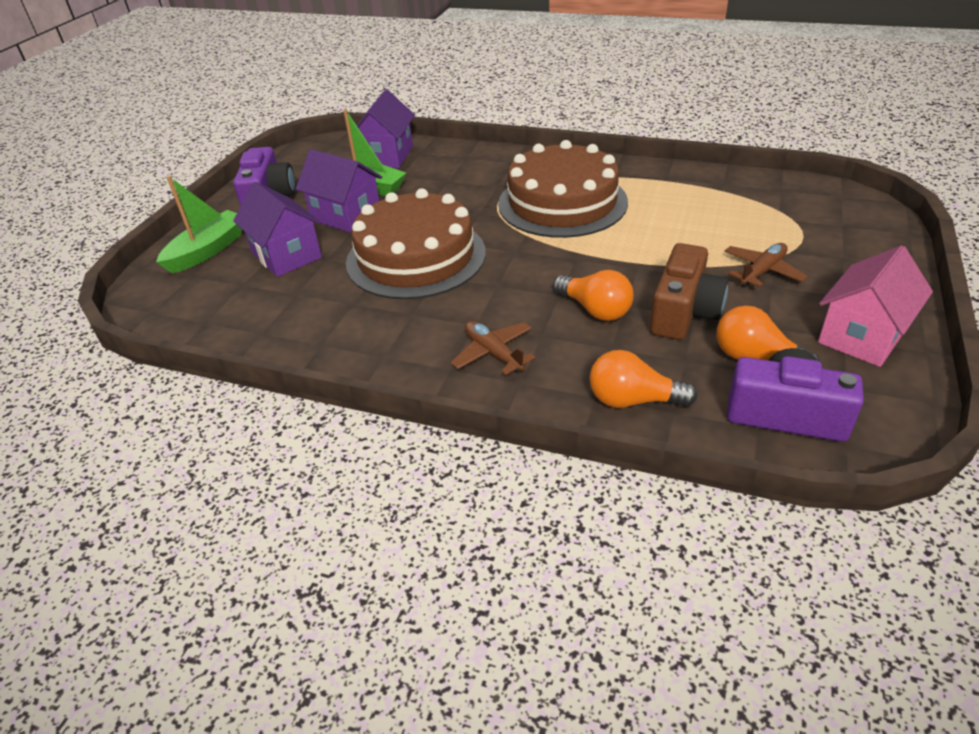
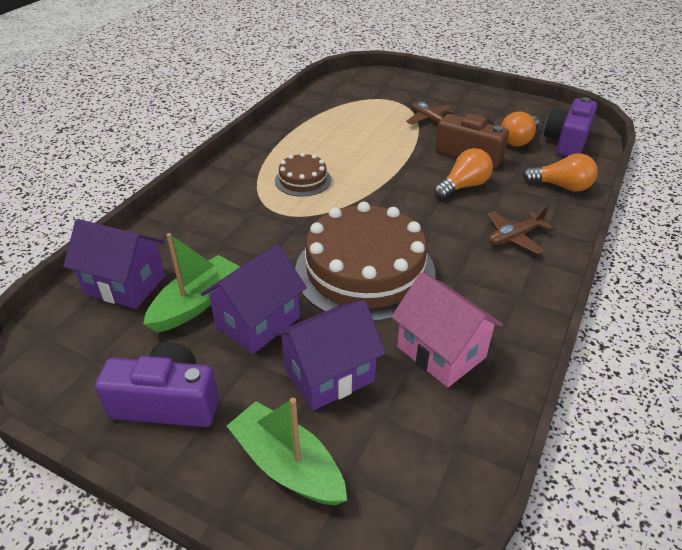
camera: 85 degrees left, 0 degrees up
(562, 203) = (303, 180): brown cake -> brown cake, size x0.48
(633, 400) = (561, 186): orange light bulb -> orange light bulb turned 90 degrees counterclockwise
(861, 336) = (498, 107): pink house -> pink house (441, 352)

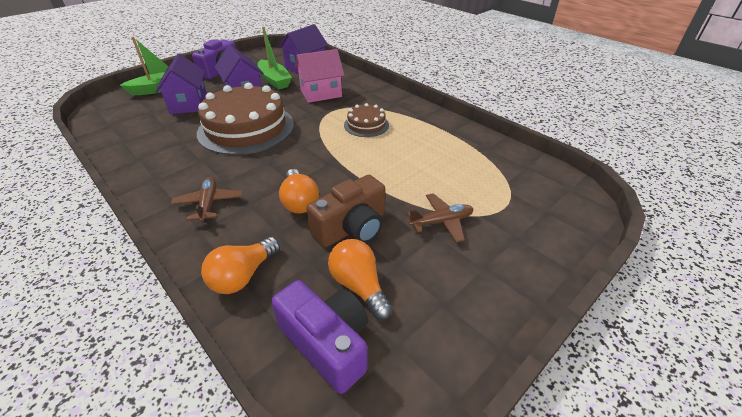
camera: 110 degrees right, 0 degrees up
(441, 352) = (158, 136): pink house -> pink house (321, 93)

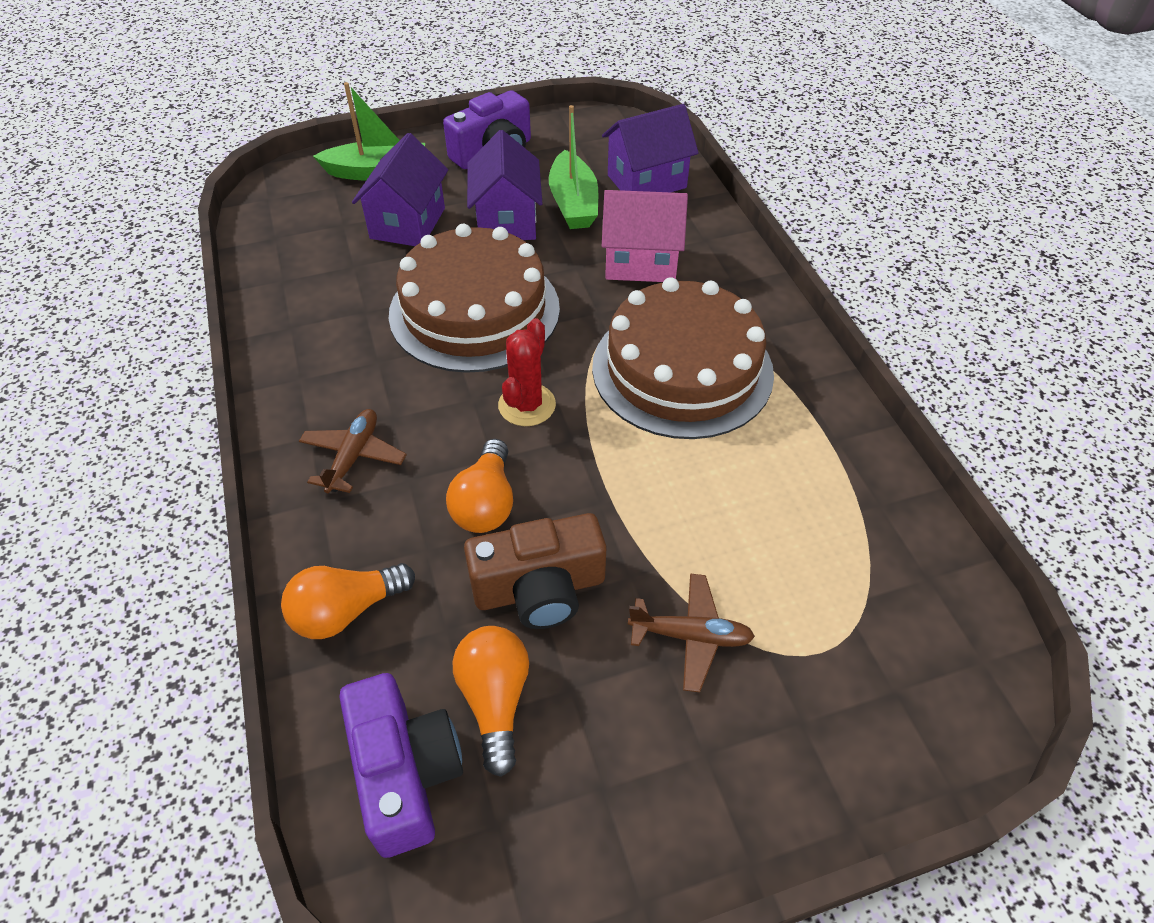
camera: 25 degrees right, 10 degrees up
(297, 157) = (527, 405): none -> red cactus
(366, 125) = (682, 369): brown cake -> brown cake, size x2.06

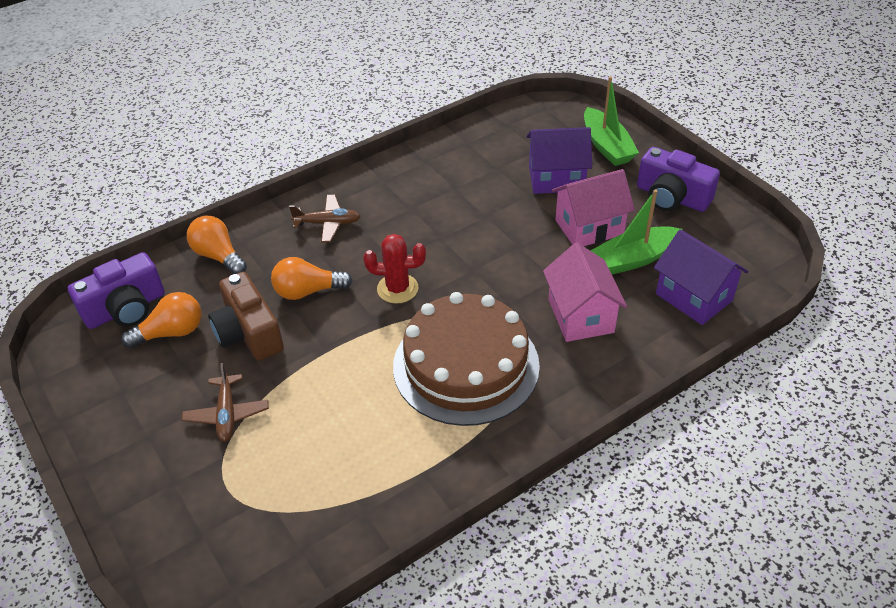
camera: 75 degrees right, 5 degrees down
(474, 310) = (479, 238): brown cake -> none
(507, 220) = (589, 227): purple house -> pink house

